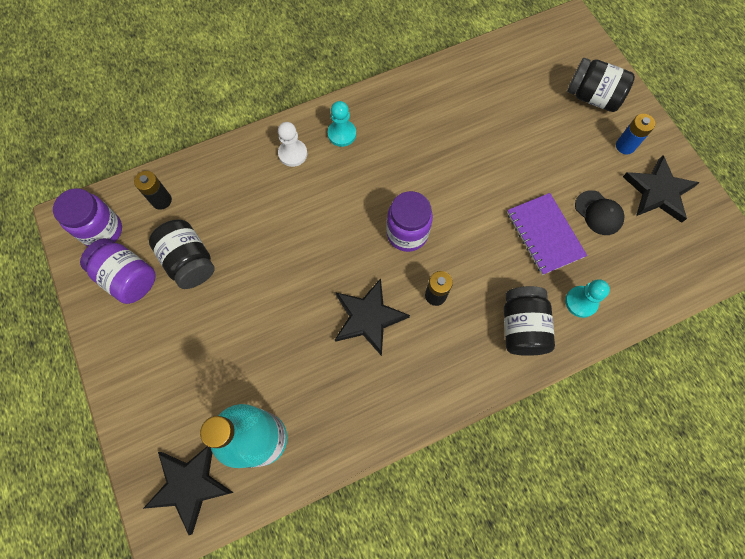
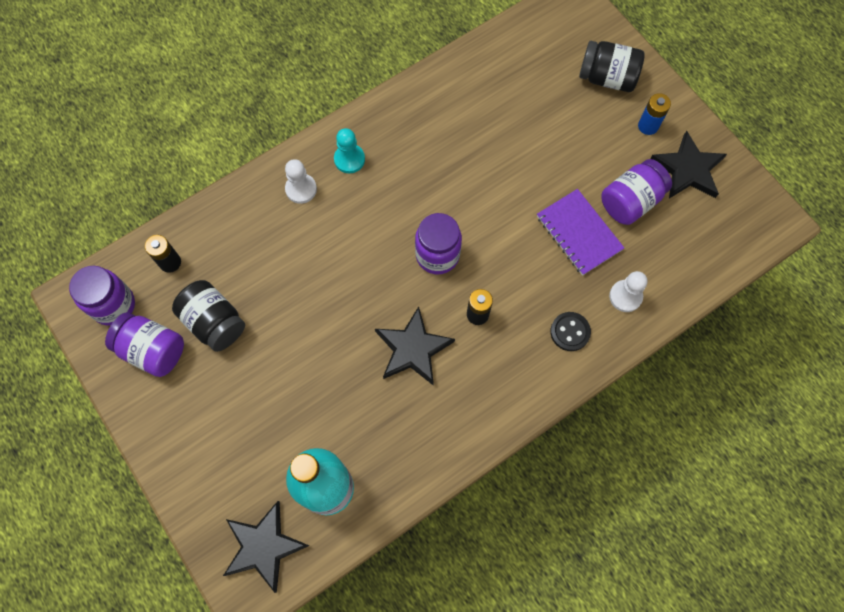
camera: 10 degrees left, 0 degrees up
(522, 327) = (570, 332): black jar -> black button
(581, 302) = (625, 296): turquoise pawn -> white pawn
(598, 213) = (630, 201): black cap -> purple jar

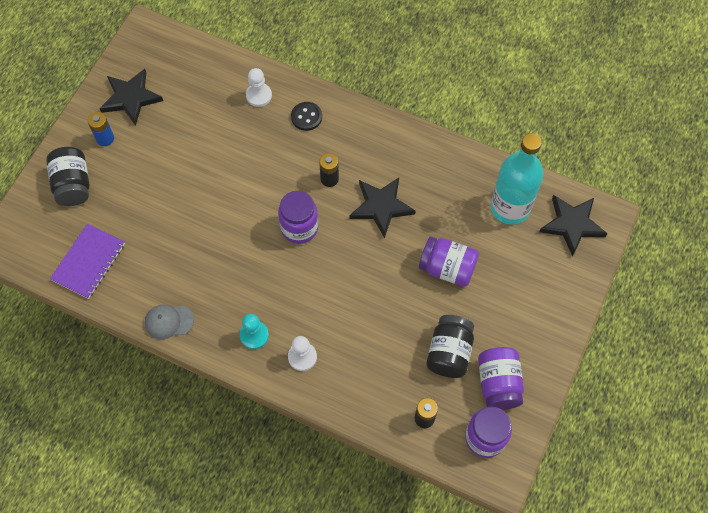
camera: 120 degrees left, 5 degrees down
(410, 97) = (169, 321): none -> grey cap
(579, 233) = (225, 144): purple notebook -> purple notebook (89, 262)
(630, 201) = (179, 123): purple jar -> purple jar (447, 268)

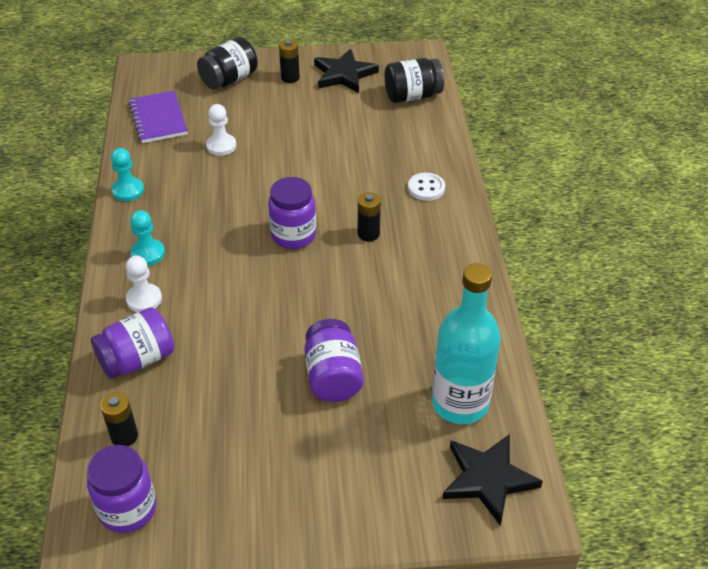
camera: 60 degrees right, 20 degrees down
(89, 262) = (158, 119): purple notebook -> purple notebook turned 75 degrees clockwise
(105, 138) = (290, 77): blue battery -> black battery
(169, 321) = (128, 190): grey cap -> turquoise pawn
(259, 95) = (420, 147): white pawn -> white pawn (221, 146)
(306, 117) = (426, 188): black button -> white button
(381, 207) = (368, 287): black star -> none
(449, 353) = (223, 424): black jar -> black jar (412, 96)
(498, 383) = (210, 492): purple jar -> purple jar (137, 359)

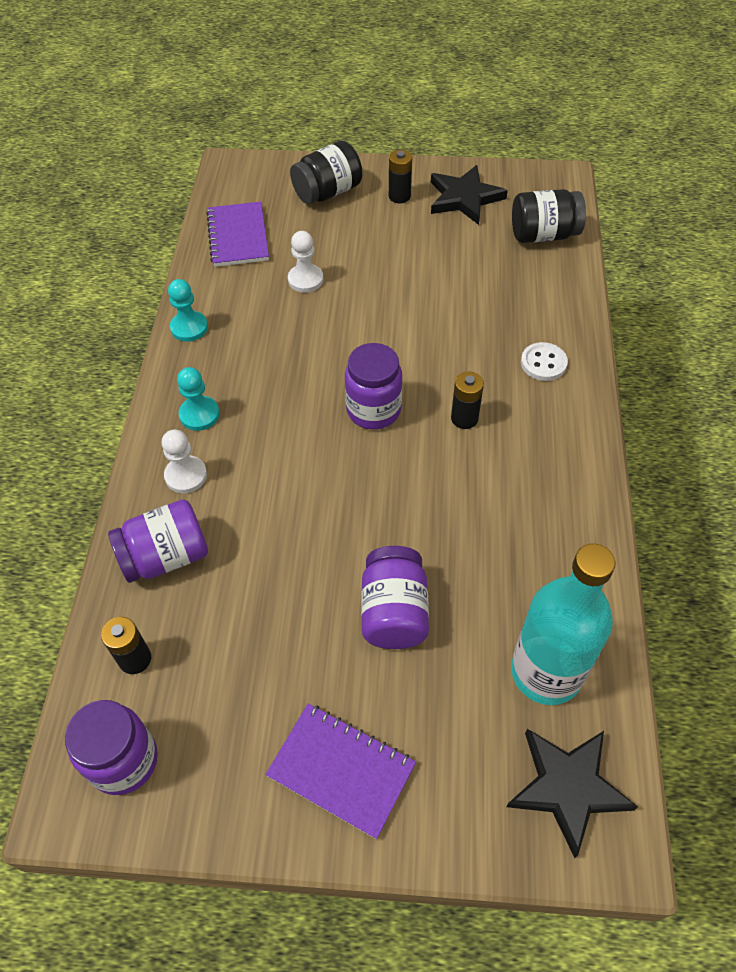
camera: 10 degrees right, 10 degrees up
(308, 492) = (341, 770): none -> purple notebook

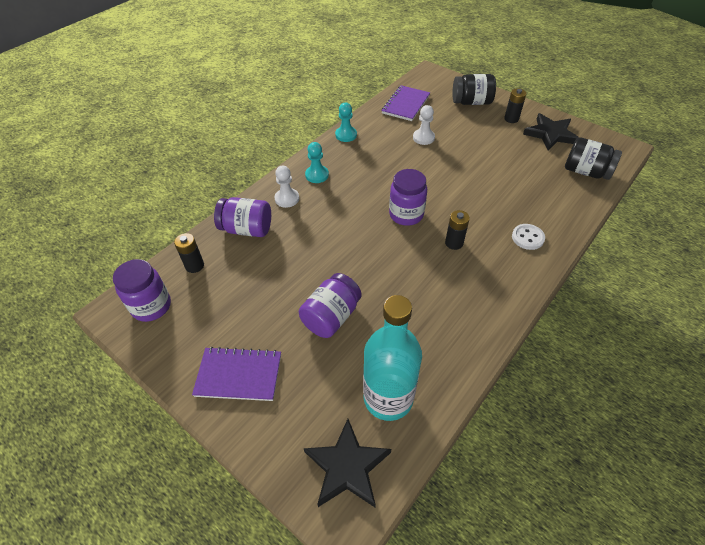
camera: 35 degrees right, 5 degrees down
(341, 770) = (239, 375): purple notebook -> purple notebook turned 60 degrees counterclockwise

